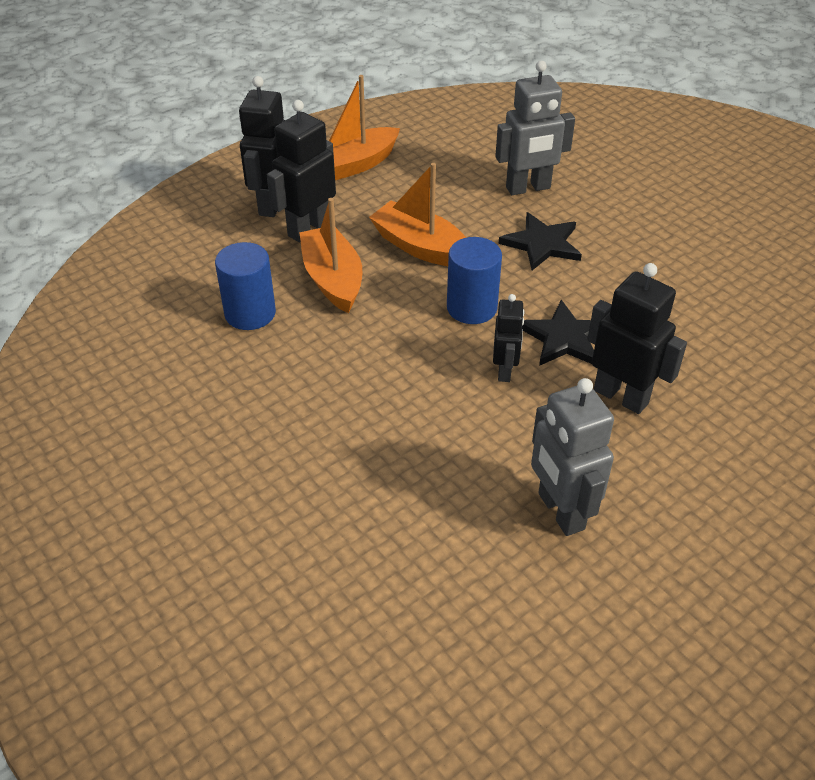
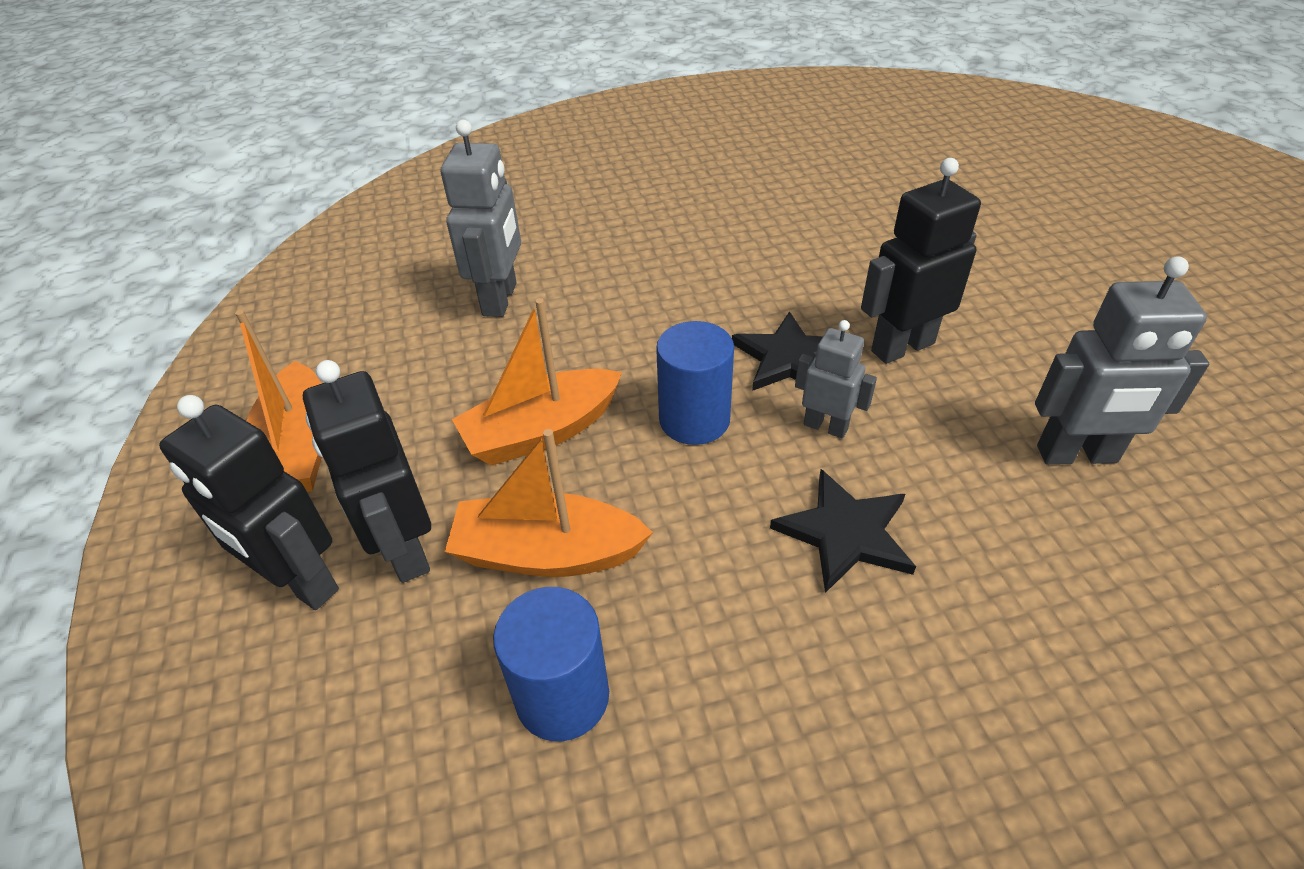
camera: 65 degrees left, 0 degrees up
(505, 371) = (825, 426): black robot -> grey robot
(542, 244) = (612, 321): black star -> black star (845, 533)

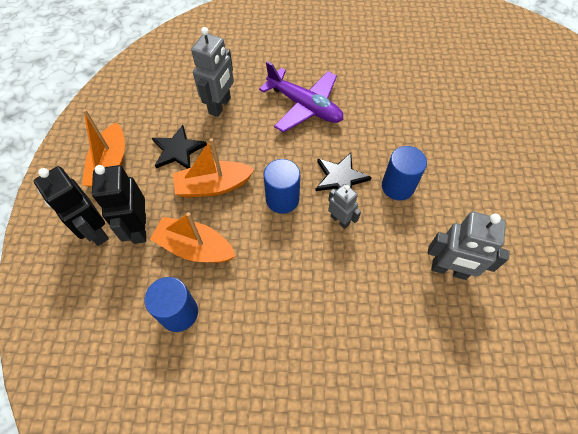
camera: 15 degrees right, 15 degrees up
(665, 266) = (304, 106): none -> purple plane
(845, 533) = (323, 276): black star -> black star (178, 150)
(902, 347) = (397, 186): black robot -> blue cylinder

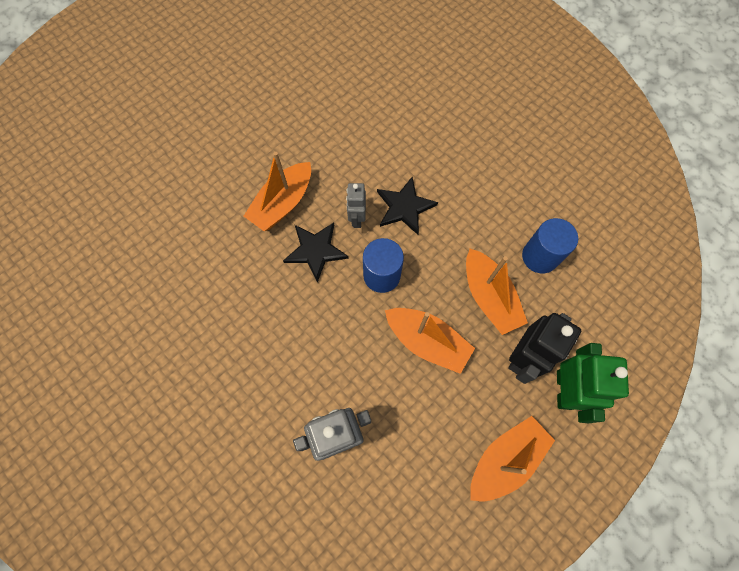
camera: 135 degrees left, 10 degrees up
(95, 231) = (564, 390): black robot -> green robot
(178, 150) = (426, 415): black star -> black star (404, 207)
(304, 106) = (261, 352): purple plane -> none
(397, 186) = (282, 203): blue cylinder -> orange boat
(449, 270) = (325, 124): grey robot -> none

